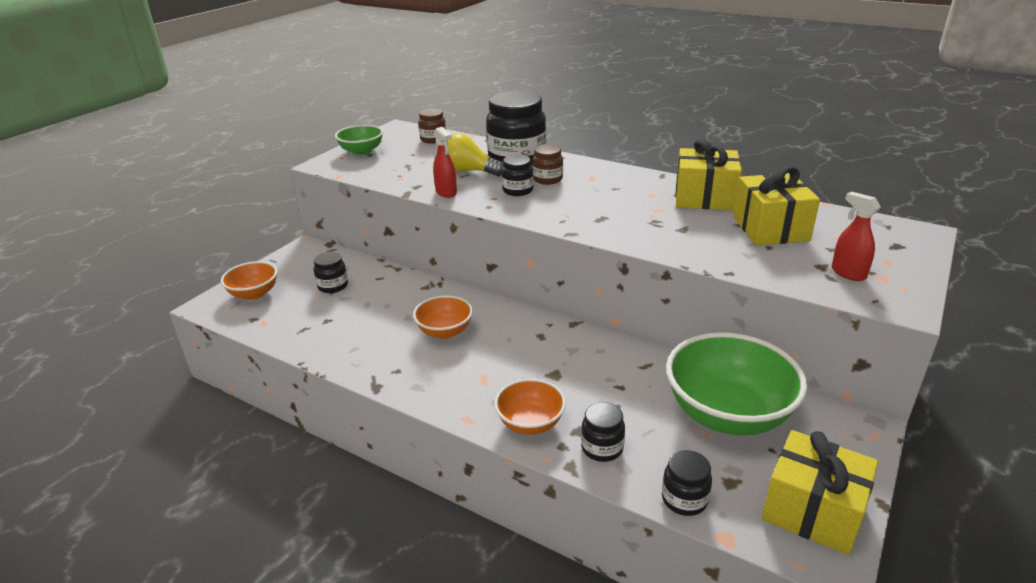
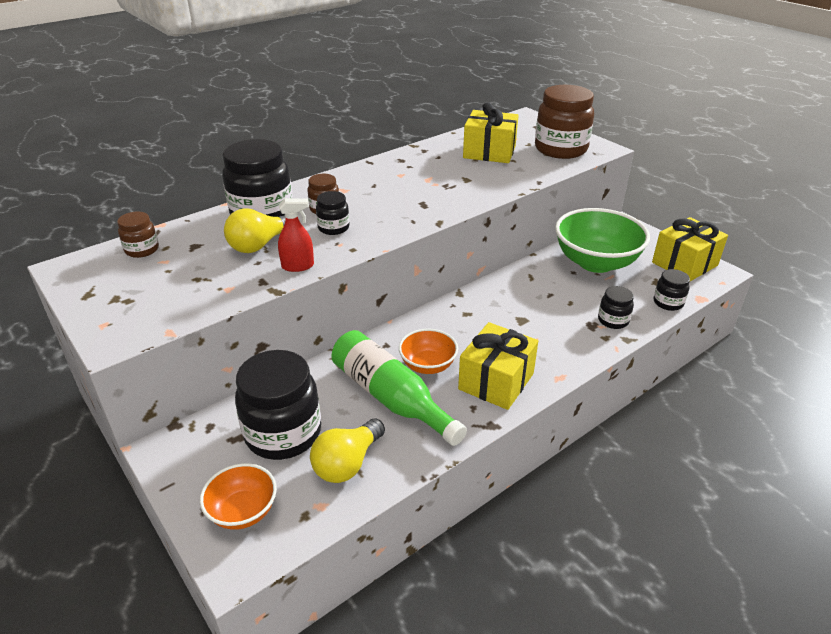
camera: 70 degrees left, 5 degrees up
(308, 322) = (347, 463): none -> yellow light bulb
(333, 286) = (283, 433): black jar -> black jar, size x2.04
(362, 151) = (111, 305): green bowl -> none
(392, 323) = (391, 397): none -> green bottle
(530, 423) = (575, 346): orange bowl -> none
(704, 198) = (424, 158): yellow gift -> yellow gift (496, 381)
(848, 273) = (560, 149): red spray bottle -> brown jar

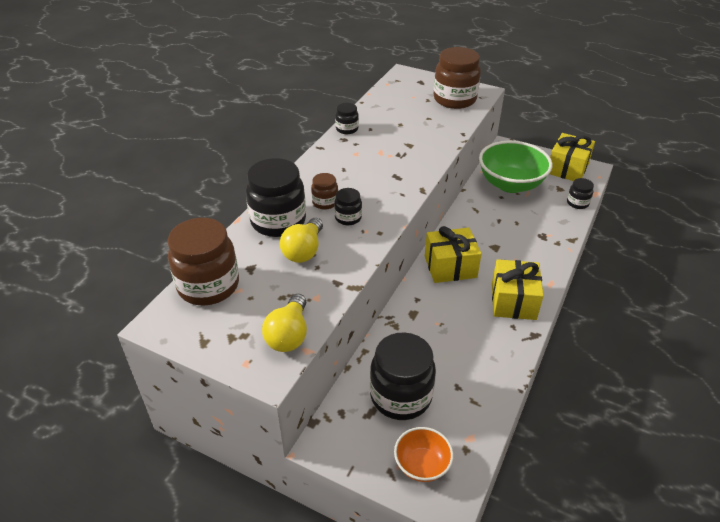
camera: 25 degrees left, 5 degrees up
(142, 250) = (208, 286): brown jar -> brown jar, size x2.04
(298, 266) = (352, 260): red spray bottle -> none
(347, 463) = (463, 400): yellow light bulb -> yellow light bulb (289, 335)
(391, 397) = (453, 339): green bottle -> none
(428, 365) = (459, 305): orange bowl -> none
(489, 152) = (405, 115): yellow gift -> yellow gift (450, 267)
(613, 320) = (553, 228): black jar -> black jar (347, 129)

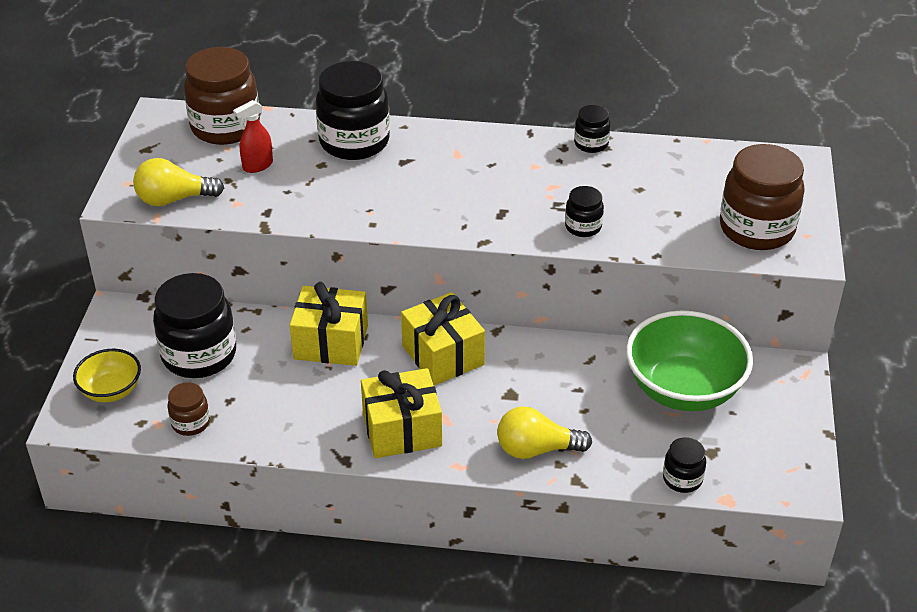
camera: 70 degrees right, 0 degrees up
(274, 277) = (257, 166): none -> red spray bottle
(304, 251) = (310, 174): yellow light bulb -> yellow light bulb (536, 449)
(325, 202) = (410, 167): brown jar -> brown jar (190, 423)
(348, 218) = (388, 192): black jar -> black jar (583, 227)
(422, 465) = (111, 390): orange bowl -> yellow bowl
(567, 168) = (781, 456): yellow gift -> yellow gift (331, 342)

